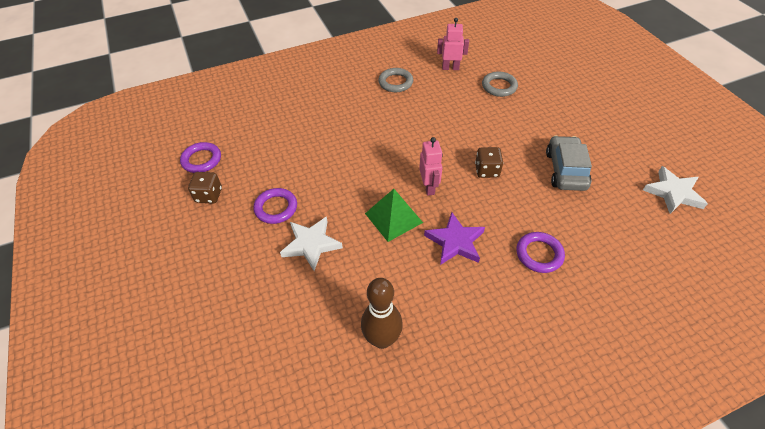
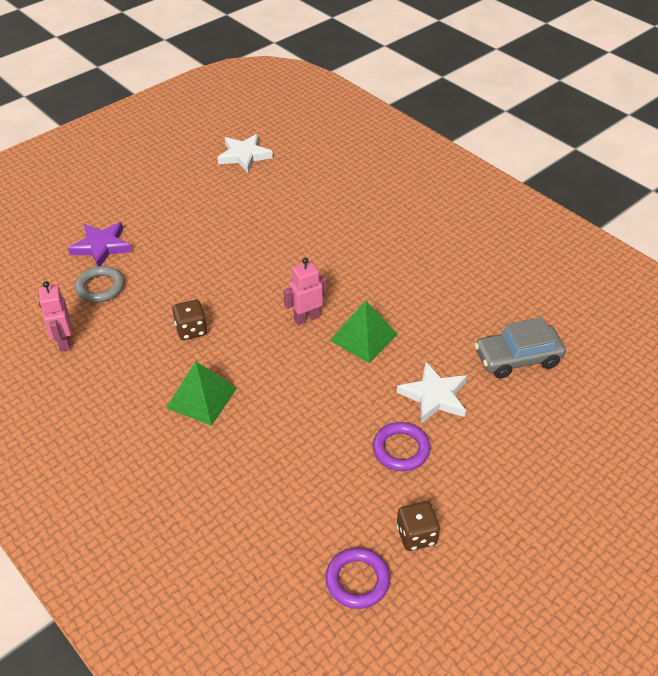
camera: 110 degrees left, 5 degrees down
(374, 119) = (201, 397): none -> green pyramid
(382, 339) = (504, 312): brown bowling pin -> none
(395, 82) = (111, 395): grey ring -> none
(455, 242) = (372, 284): purple star -> purple star (101, 247)
(487, 170) = (261, 277): brown dice -> brown dice (191, 330)
(539, 254) = (358, 229): purple ring -> none
(565, 170) = (238, 221): grey car -> grey car (517, 358)

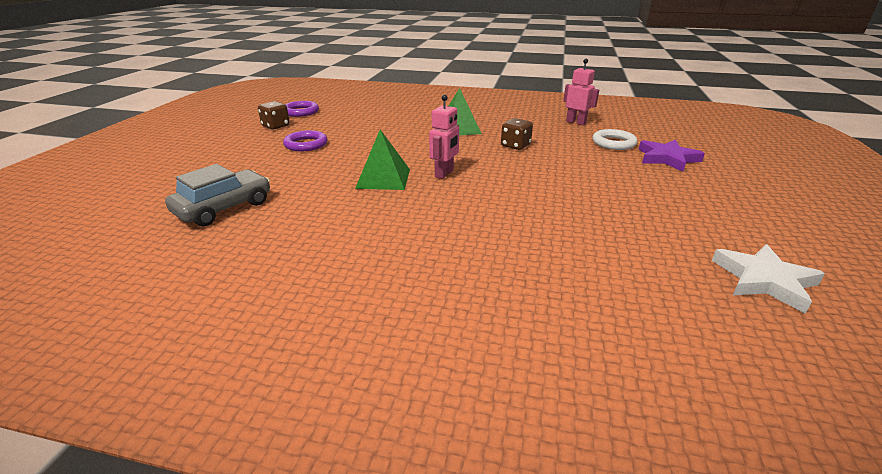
camera: 145 degrees right, 15 degrees down
(100, 287) = (613, 143): grey ring -> white ring
(434, 396) = (296, 168): white star -> none

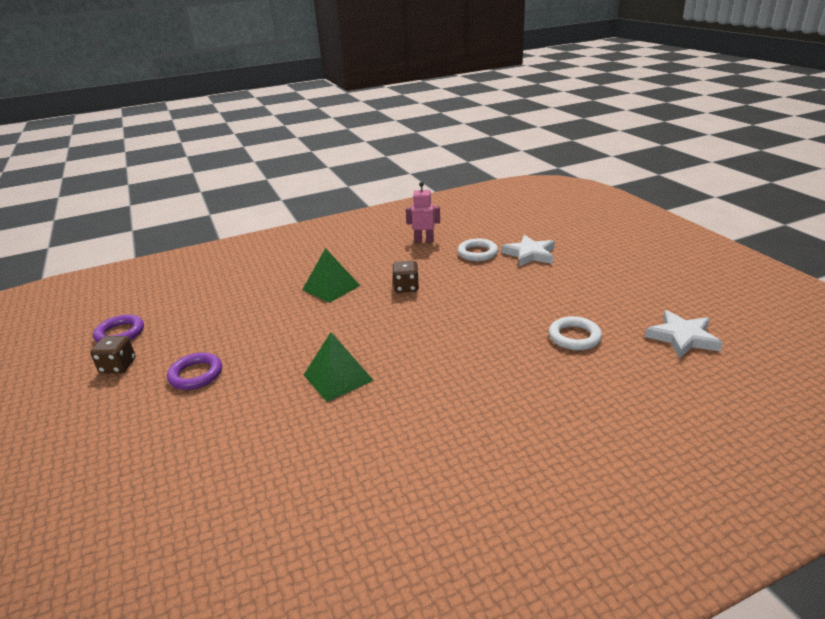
camera: 35 degrees left, 0 degrees up
(224, 208) = (222, 494): grey car -> none
(444, 174) = (385, 346): pink robot -> none
(625, 230) = (574, 337): none -> white ring
(667, 158) = (530, 254): purple star -> white star

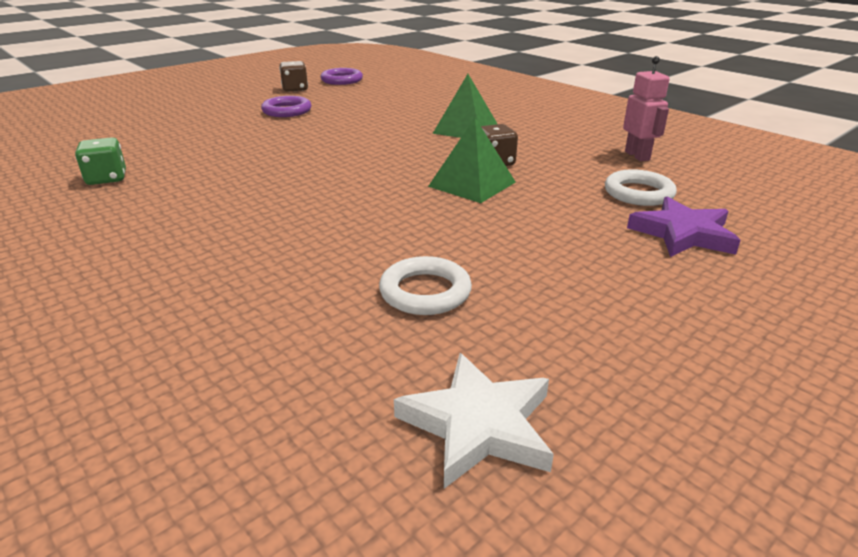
camera: 70 degrees right, 0 degrees up
(317, 499) = (107, 178): none -> green dice
(338, 377) = (289, 158): green pyramid -> green pyramid (472, 184)
(530, 254) = (683, 234): white star -> purple star

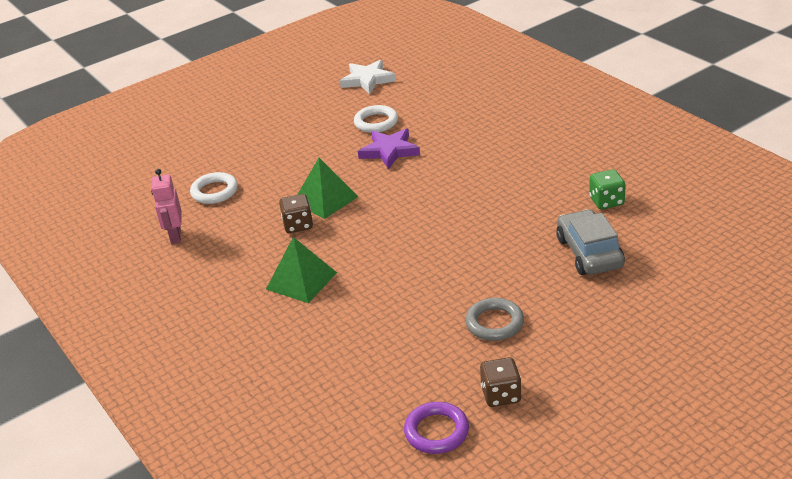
camera: 170 degrees left, 5 degrees up
(170, 143) = (589, 253): none -> grey car
(287, 111) = (494, 323): purple ring -> grey ring
(683, 234) = (220, 158): purple star -> purple star (389, 151)

